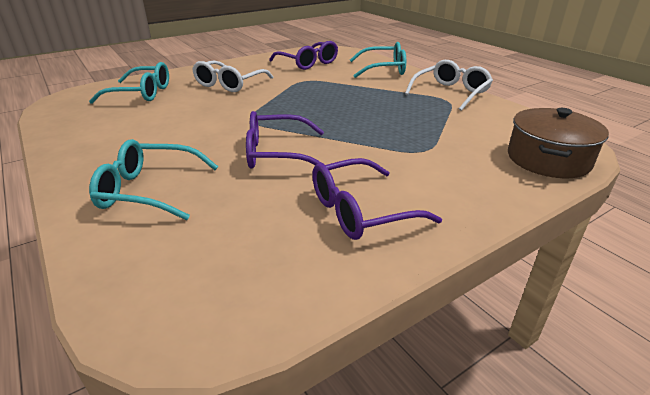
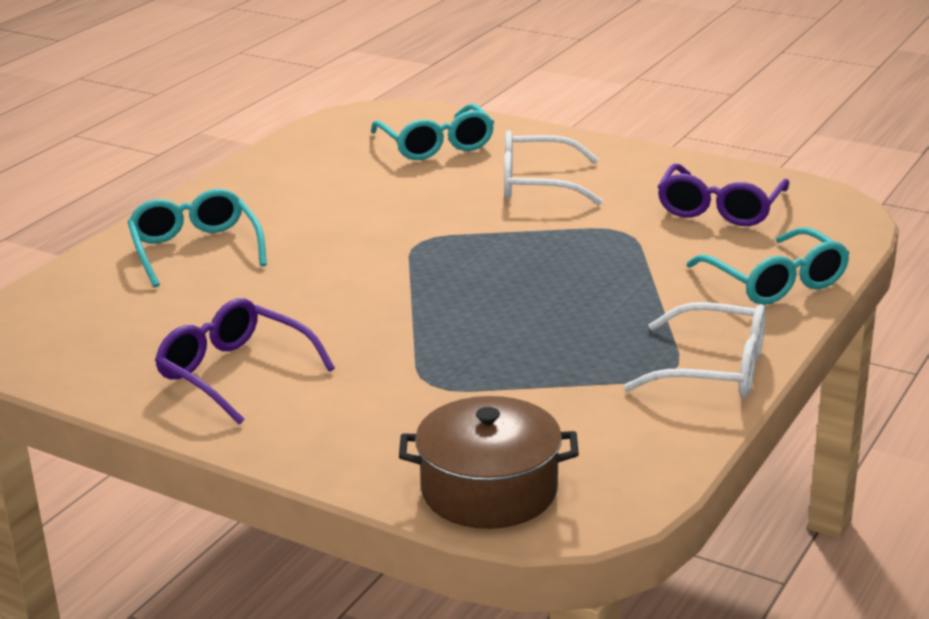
camera: 65 degrees right, 5 degrees down
(277, 153) = (334, 288): purple glasses -> none

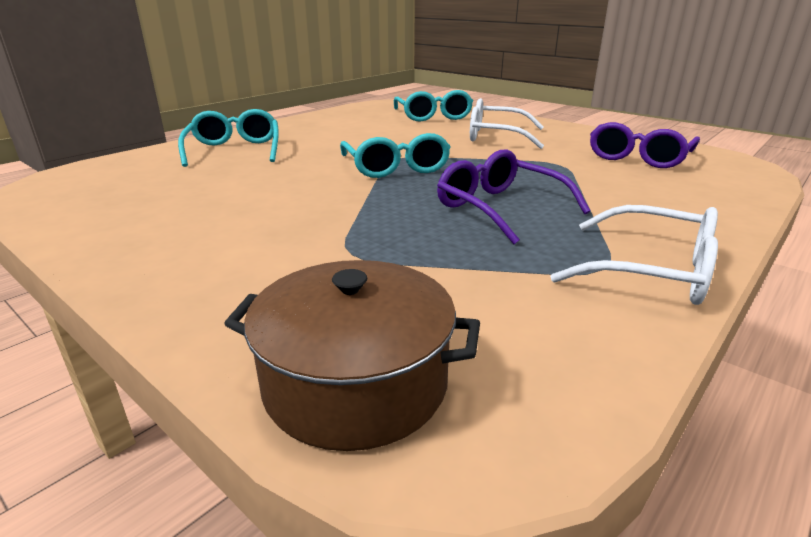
camera: 10 degrees right, 0 degrees up
(234, 373) = (183, 225): purple glasses -> purple glasses (499, 208)
(775, 282) = (700, 205): turquoise glasses -> turquoise glasses (396, 167)

